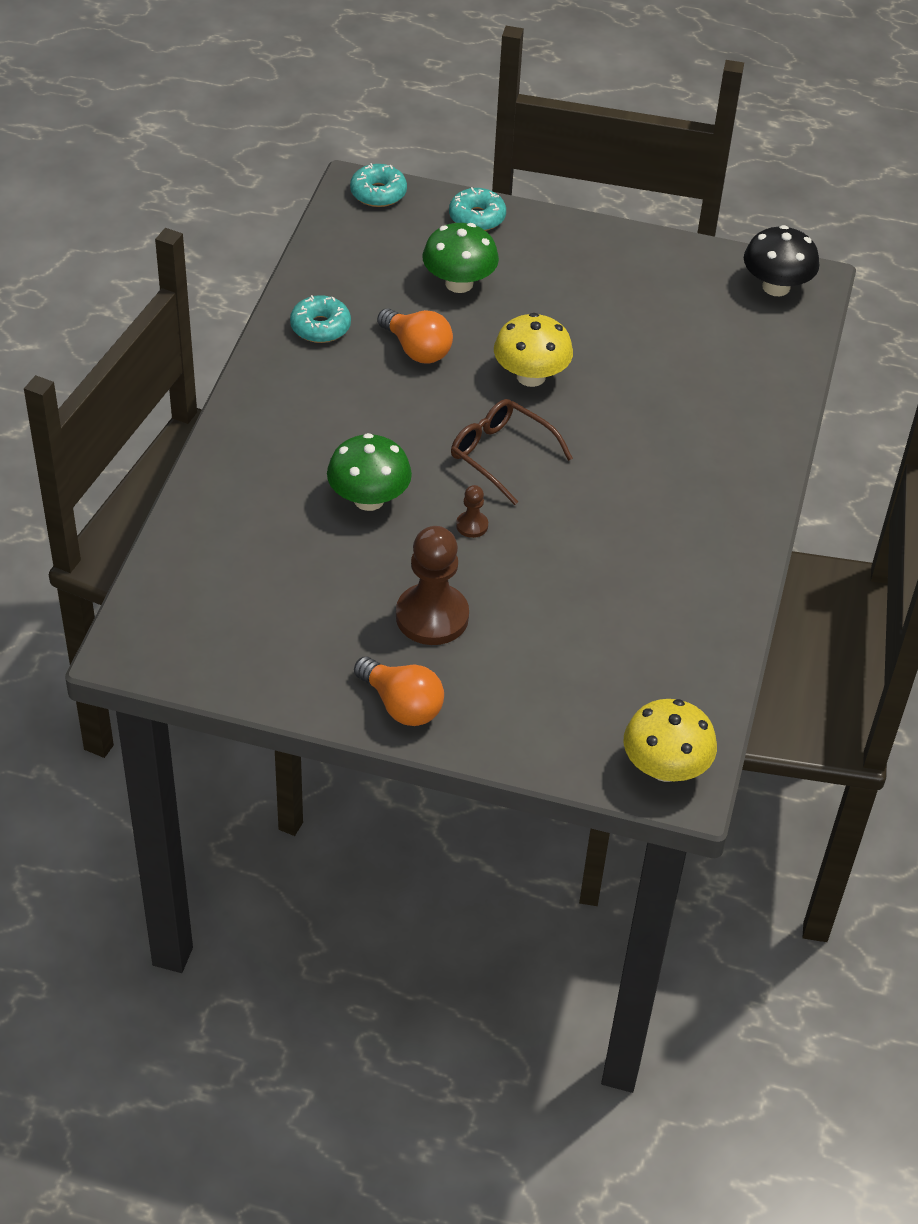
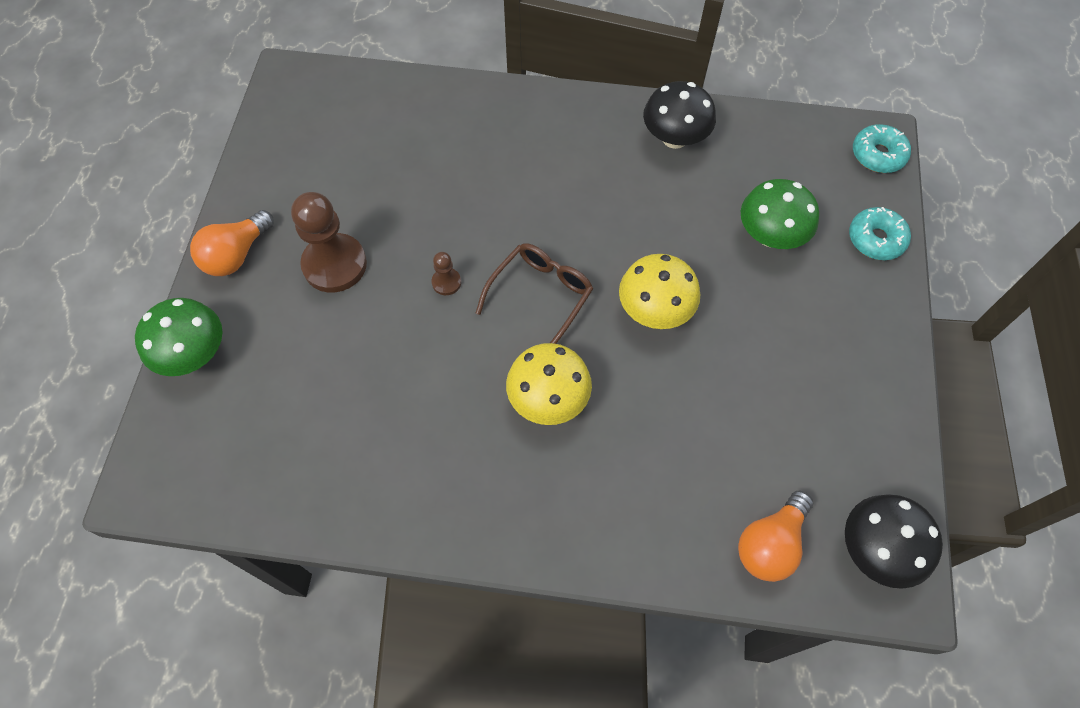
camera: 85 degrees right, 15 degrees up
(320, 327) = (674, 138): turquoise donut -> black mushroom
(369, 499) = (467, 202): green mushroom -> green mushroom (194, 354)
(417, 349) = (666, 213): orange light bulb -> orange light bulb (770, 544)
(665, 767) = (163, 469): yellow mushroom -> yellow mushroom (548, 399)

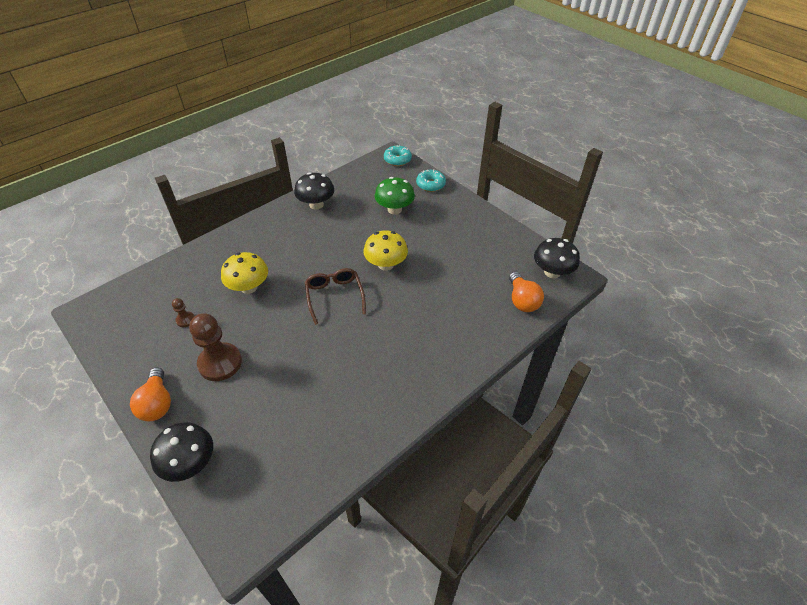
camera: 50 degrees left, 15 degrees down
(194, 354) = (190, 463): green mushroom -> black mushroom
(446, 282) = (286, 325): brown pawn -> brown pawn (185, 320)
(548, 399) = (386, 327): yellow mushroom -> yellow mushroom (249, 287)

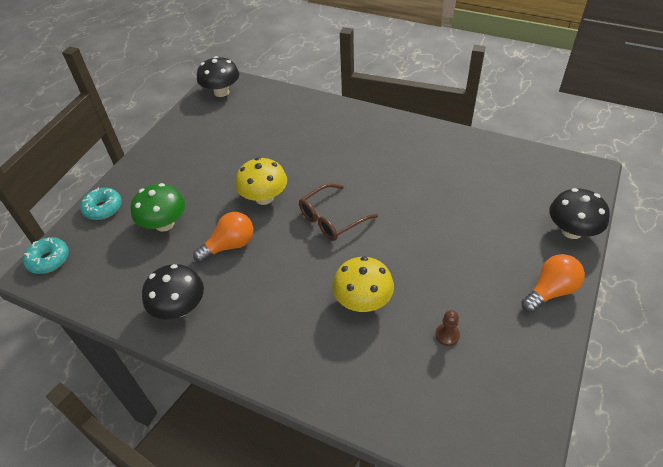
camera: 110 degrees left, 0 degrees up
(220, 363) = (472, 268): brown pawn -> none
(522, 300) = (266, 100): orange light bulb -> orange light bulb (230, 245)

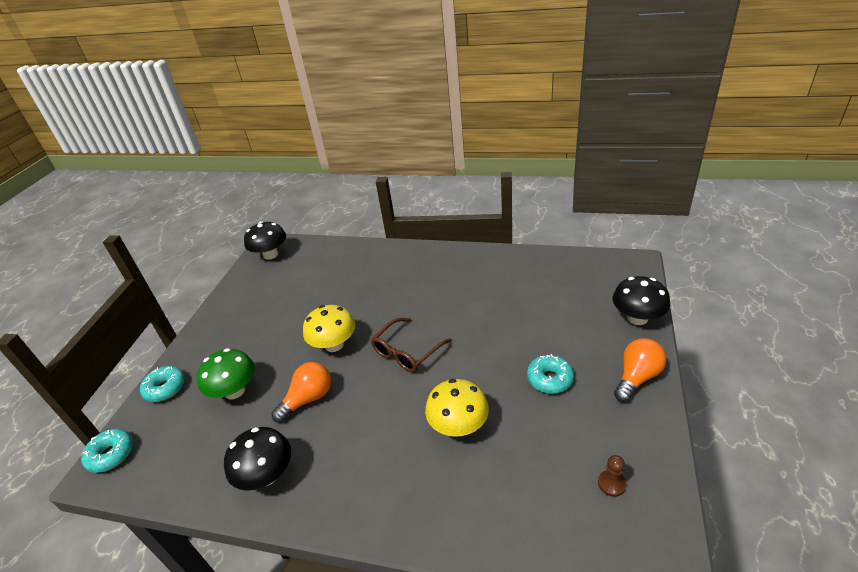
camera: 10 degrees left, 10 degrees down
(447, 335) = (552, 442): brown pawn -> brown pawn (611, 484)
(463, 274) = (549, 379): none -> turquoise donut

